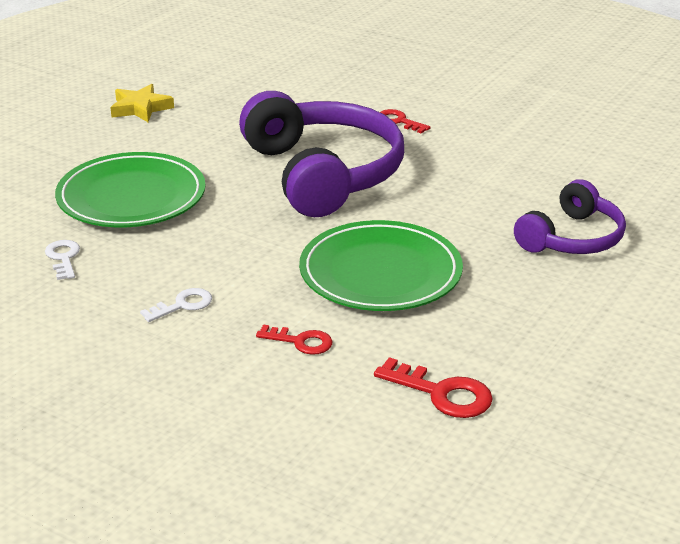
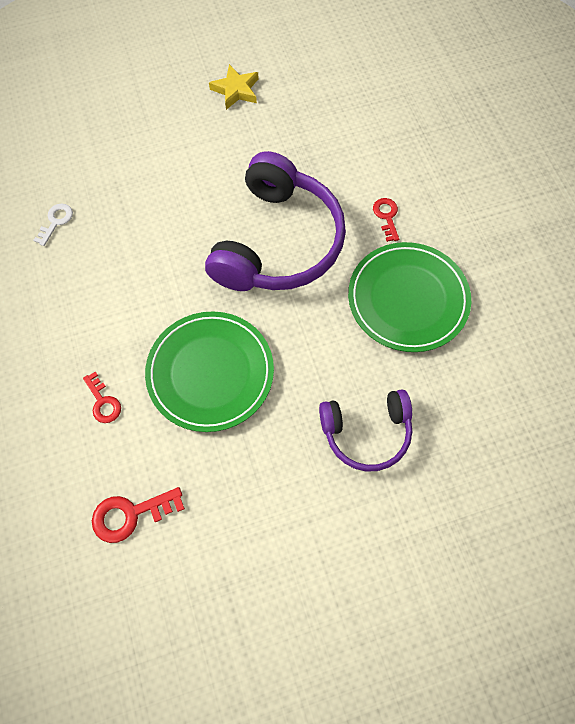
camera: 40 degrees right, 35 degrees up
(131, 197) = (144, 186): green plate -> green plate (408, 299)
(182, 305) = (75, 316): white key -> none
(442, 393) = (131, 514): red key -> red key turned 90 degrees clockwise

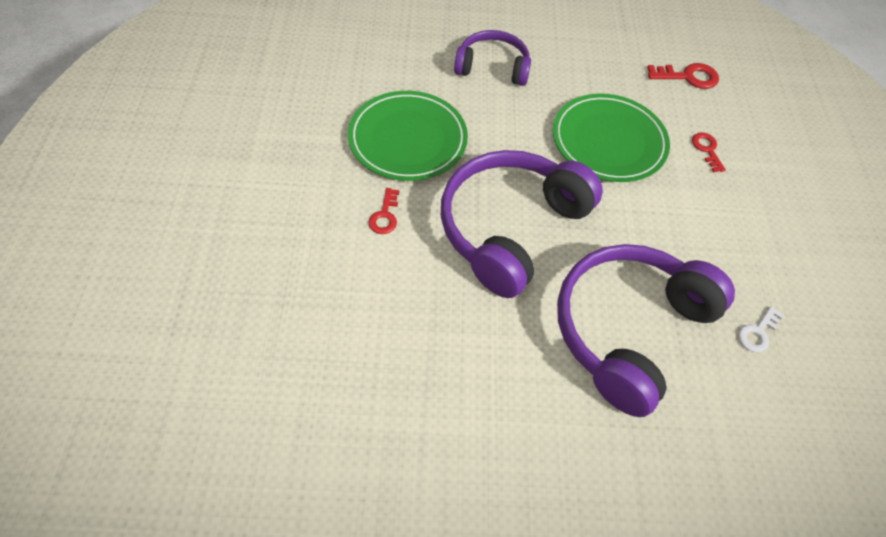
camera: 165 degrees left, 10 degrees down
(160, 191) = (629, 329): none -> purple headphones
(236, 90) = (495, 449): yellow star -> none

